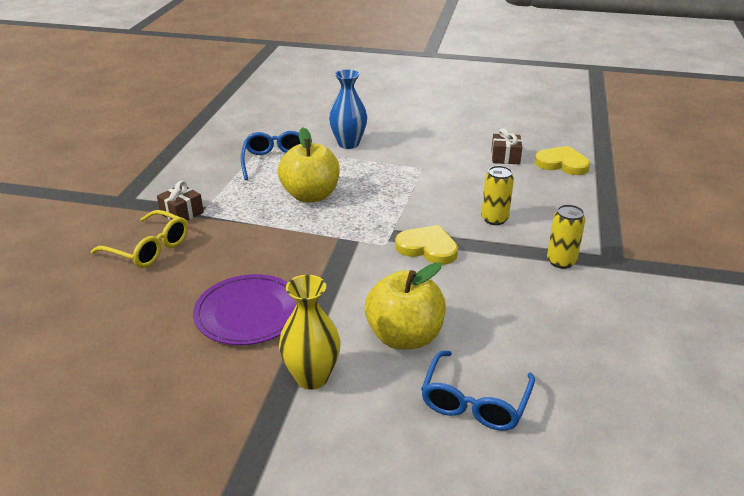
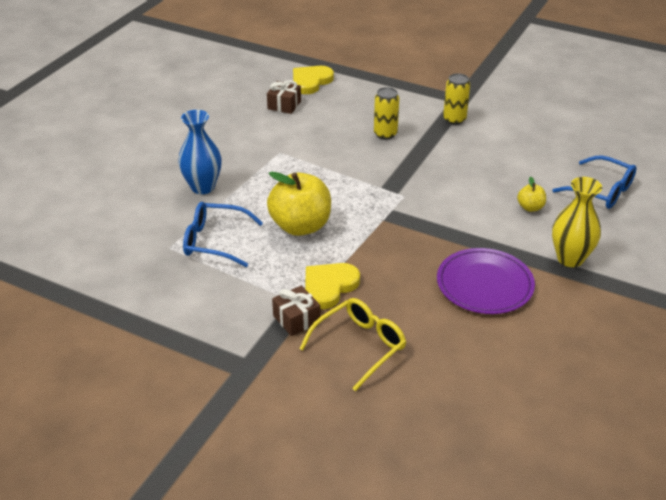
camera: 75 degrees left, 5 degrees up
(404, 337) = (530, 207): yellow apple -> yellow apple, size x0.46
(427, 248) = (416, 175): yellow heart -> yellow heart (329, 287)

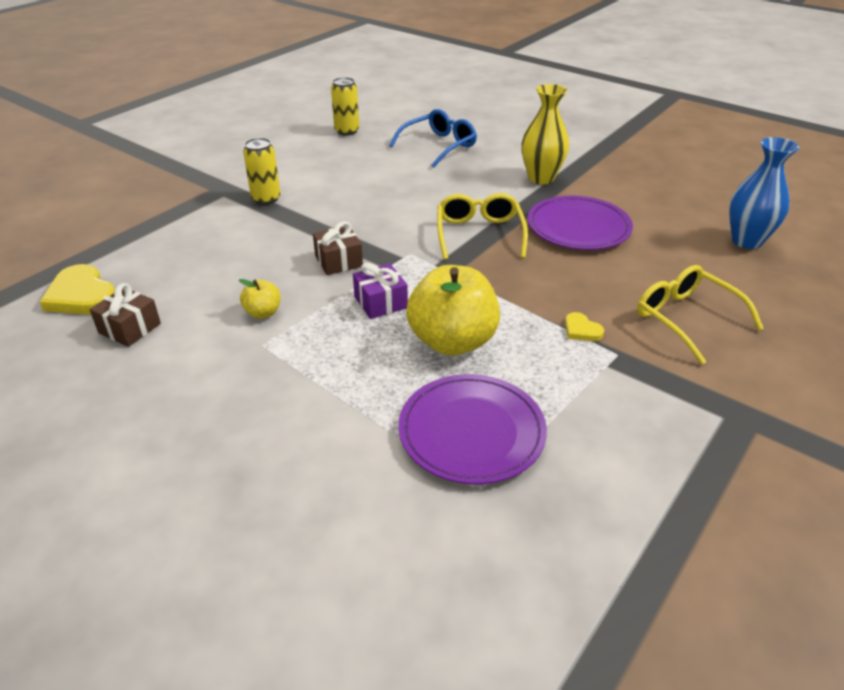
camera: 80 degrees left, 0 degrees up
(203, 187) = (320, 438): blue vase -> blue vase (746, 241)
(215, 241) = (471, 431): blue glasses -> purple plate
(296, 319) = (645, 363): brown gift -> brown gift (339, 261)
(329, 287) = (581, 330): yellow heart -> yellow heart, size x0.51
(336, 190) = (380, 302): none -> purple gift
(385, 134) = (268, 249): yellow can -> yellow can (347, 131)
(447, 227) = (479, 234): none -> yellow glasses
(530, 207) = (455, 183): yellow apple -> yellow apple (263, 313)

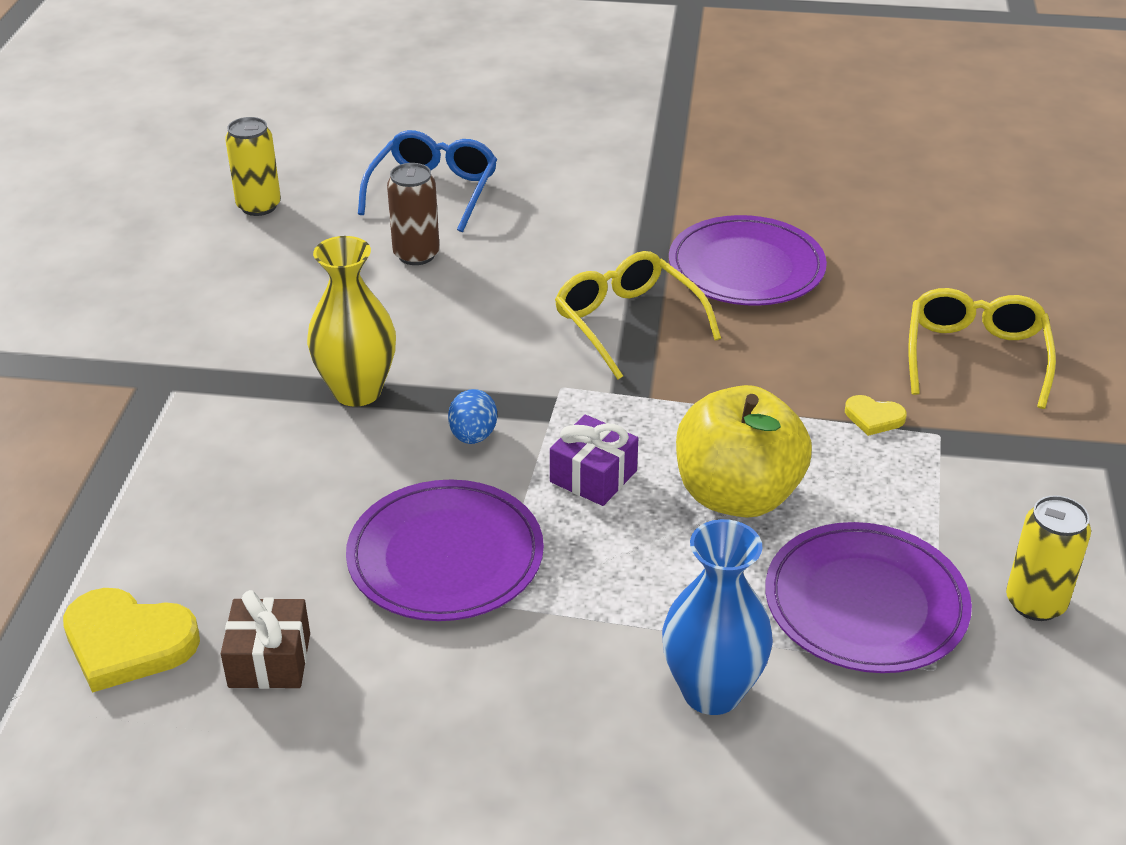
camera: 30 degrees left, 0 degrees up
(263, 313) = (445, 556): yellow apple -> purple plate
(266, 199) = (252, 371): yellow can -> yellow can (1035, 603)
(339, 261) = (473, 436): brown gift -> blue egg
(400, 171) = (416, 255): none -> brown can
(541, 178) = (631, 203): yellow vase -> yellow vase (357, 391)
(686, 319) = (975, 356): yellow glasses -> yellow glasses turned 75 degrees clockwise
(746, 241) = (958, 220): blue vase -> blue vase (711, 691)

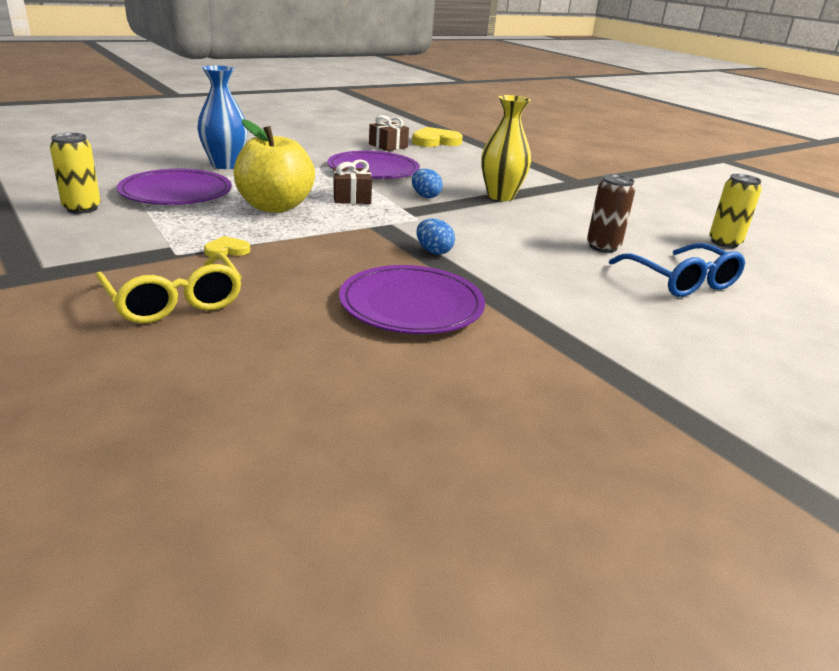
camera: 135 degrees right, 10 degrees down
(593, 476) = (351, 197): purple gift -> brown gift
(627, 323) = (433, 251): yellow glasses -> blue egg

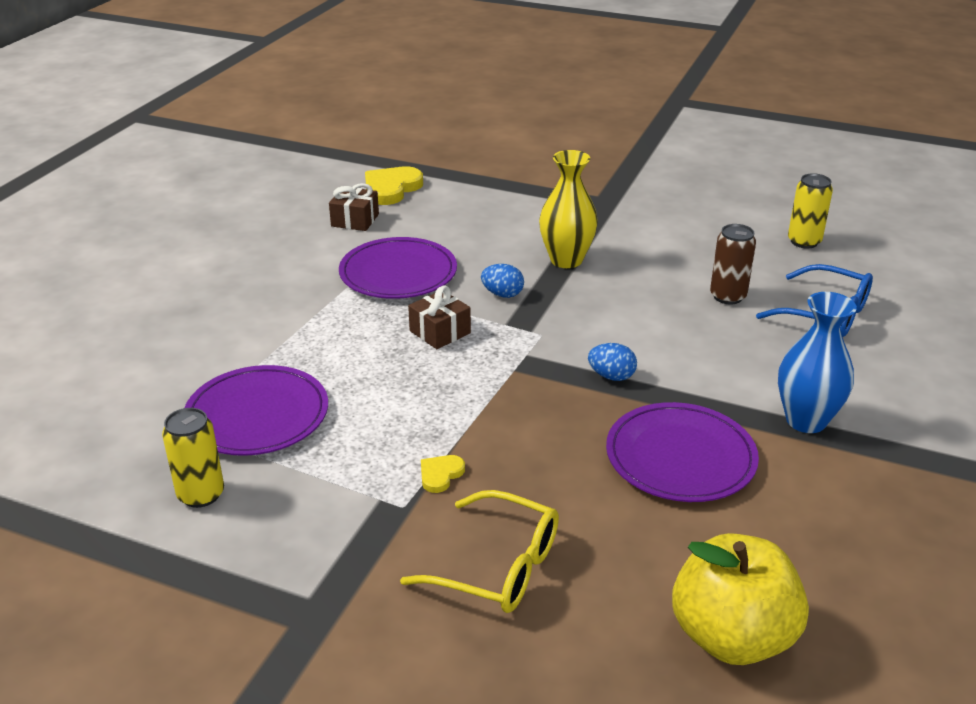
camera: 30 degrees left, 5 degrees up
(225, 165) = (235, 341): blue vase -> blue vase (806, 420)
(274, 207) = (389, 386): yellow apple -> yellow apple (732, 636)

